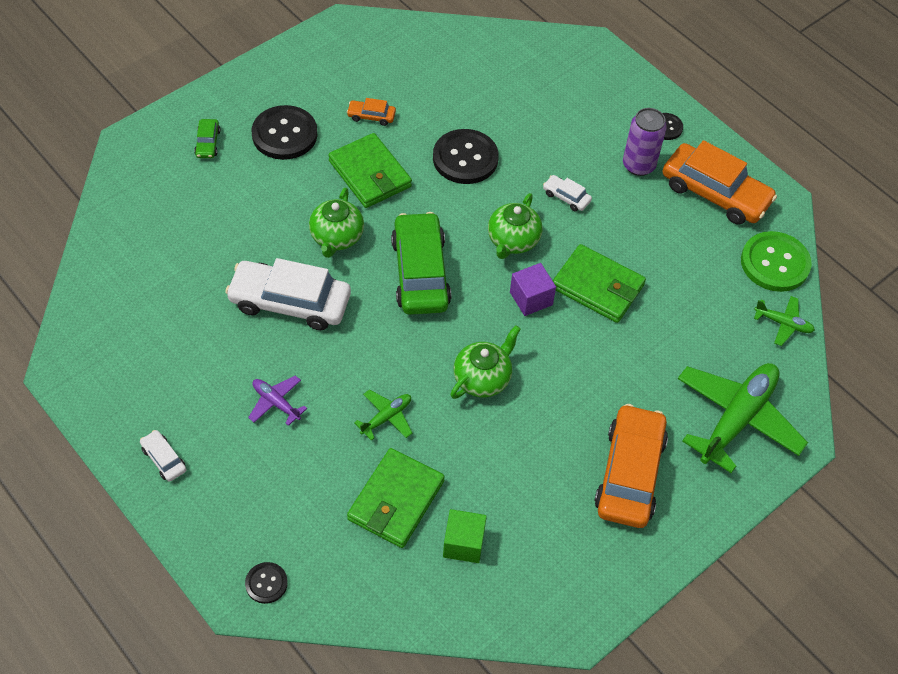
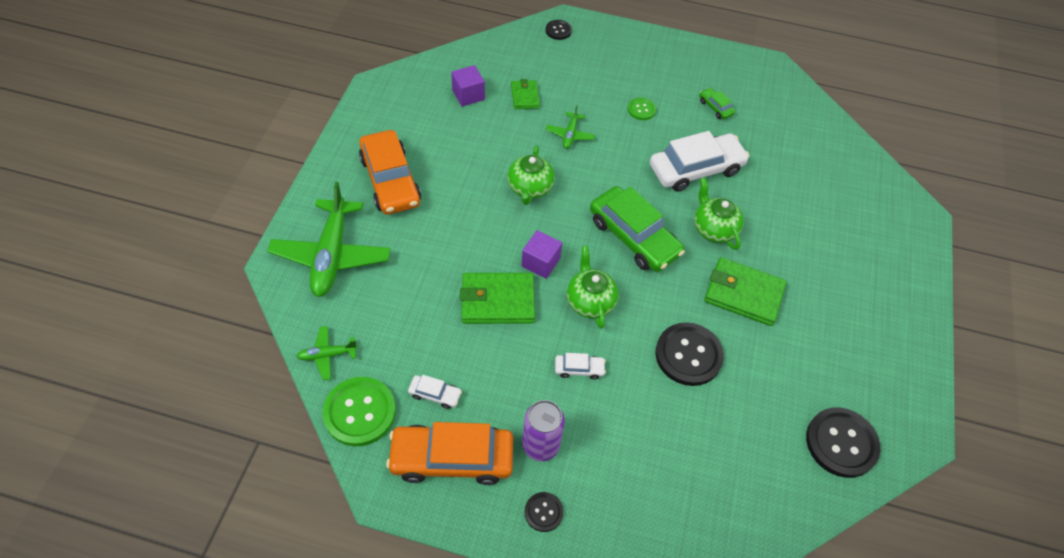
camera: 145 degrees right, 0 degrees up
(164, 459) = (669, 54): white car -> white car (435, 394)
(207, 143) = (876, 247): green car -> green car (715, 107)
(276, 403) = (641, 109): purple plane -> green button
(284, 134) = (837, 289): black button -> black button (841, 443)
(371, 116) = (796, 348): orange car -> none
(396, 500) = (525, 96): green wallet -> green wallet, size x0.57
(463, 543) = (468, 95): green cube -> purple cube

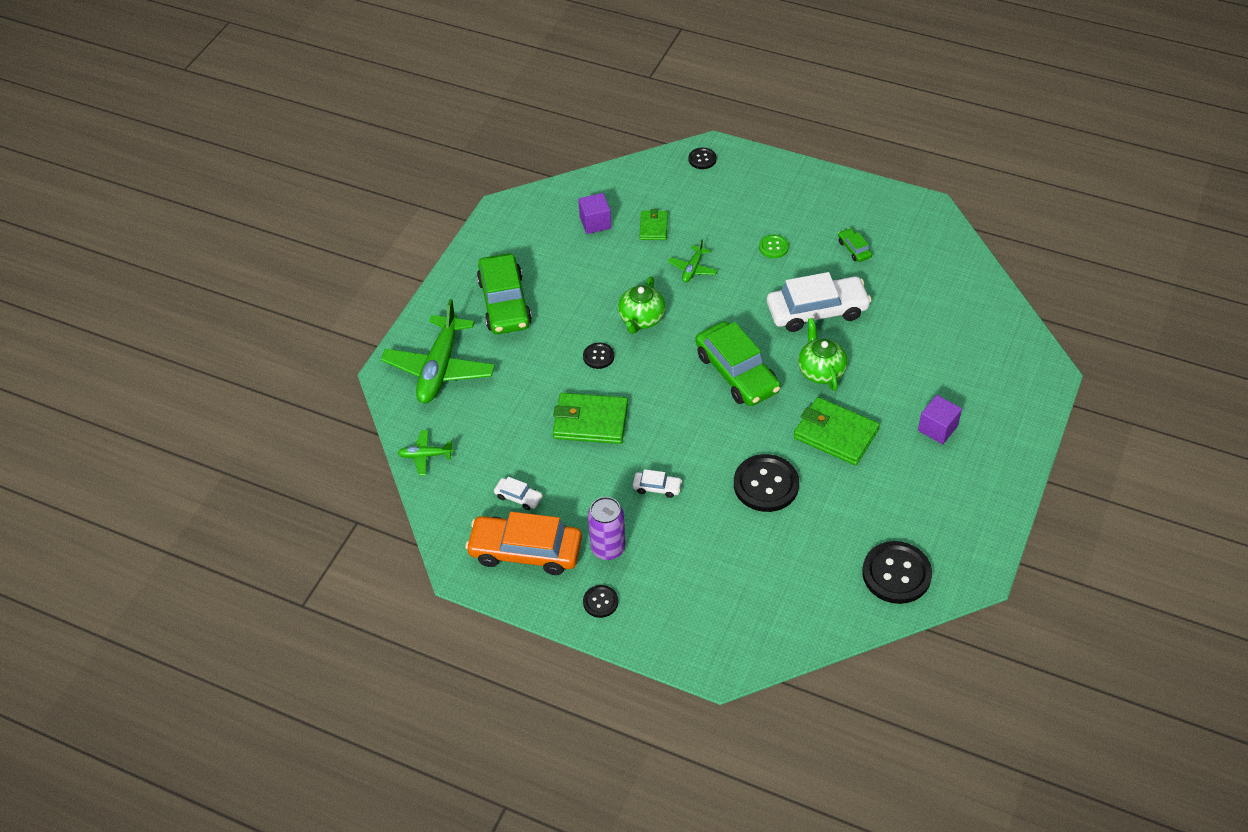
camera: 15 degrees right, 5 degrees down
(360, 412) = (448, 506): green button -> none
(390, 180) = (504, 303): orange car -> green car
(494, 230) = (598, 356): none -> black button
(540, 262) = (639, 390): purple cube -> purple cube (937, 428)
(590, 301) = (680, 429): green teapot -> none

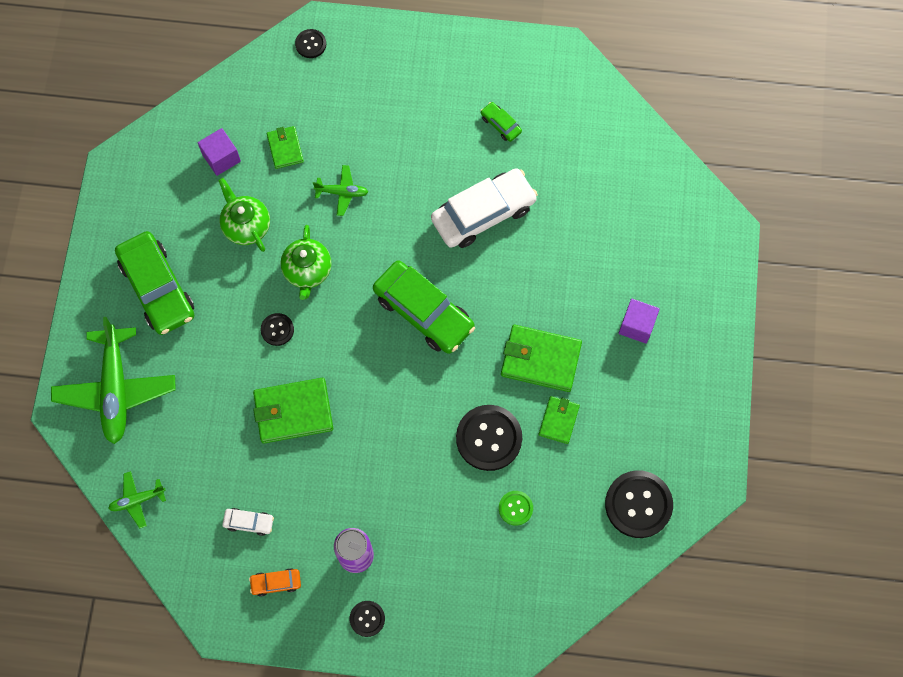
camera: 20 degrees left, 20 degrees up
(525, 551) = (276, 583): orange car -> orange car, size x0.44
(657, 487) = (383, 472): white car -> none
(693, 269) = (342, 192): green plane -> green plane turned 90 degrees counterclockwise
(773, 247) = (418, 143): green button -> green button (515, 508)
(821, 371) = (506, 287): green teapot -> green teapot (246, 226)
(838, 486) = (558, 420): none -> green wallet

